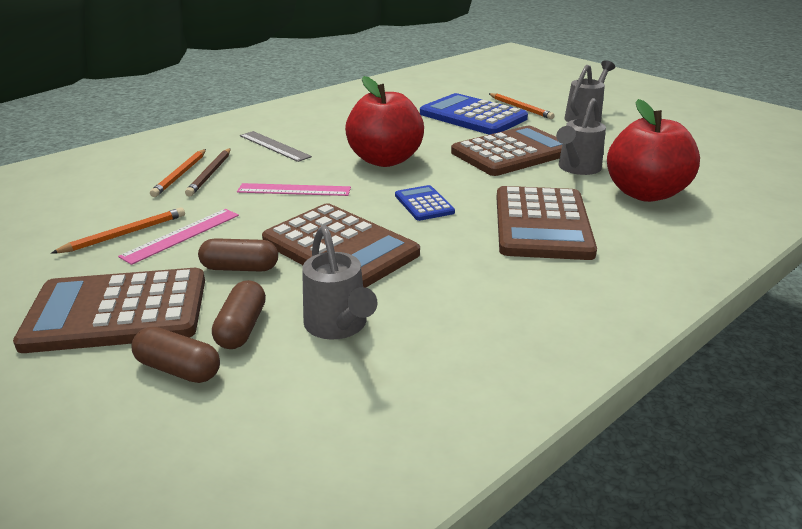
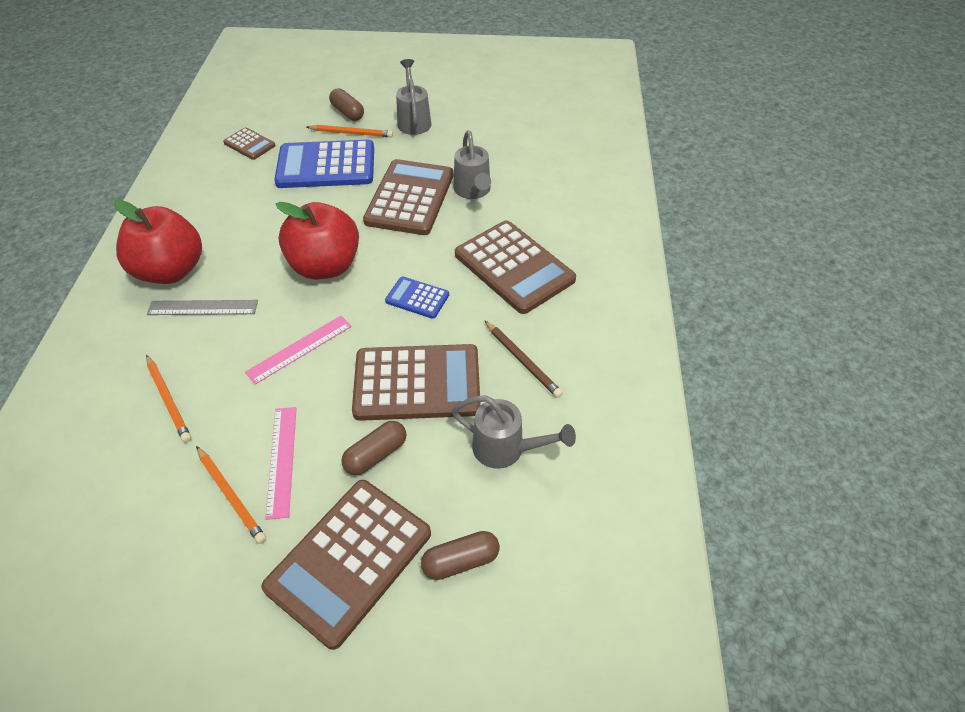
camera: 45 degrees left, 20 degrees up
(125, 234) = (231, 496): orange pencil -> orange pencil turned 135 degrees clockwise
(210, 174) = (196, 380): brown pencil -> brown pencil (522, 360)
(241, 328) = (452, 500): brown capsule -> brown capsule (347, 112)
(435, 91) = (249, 144): none -> brown calculator
(644, 193) = (540, 194): red apple -> red apple (171, 270)

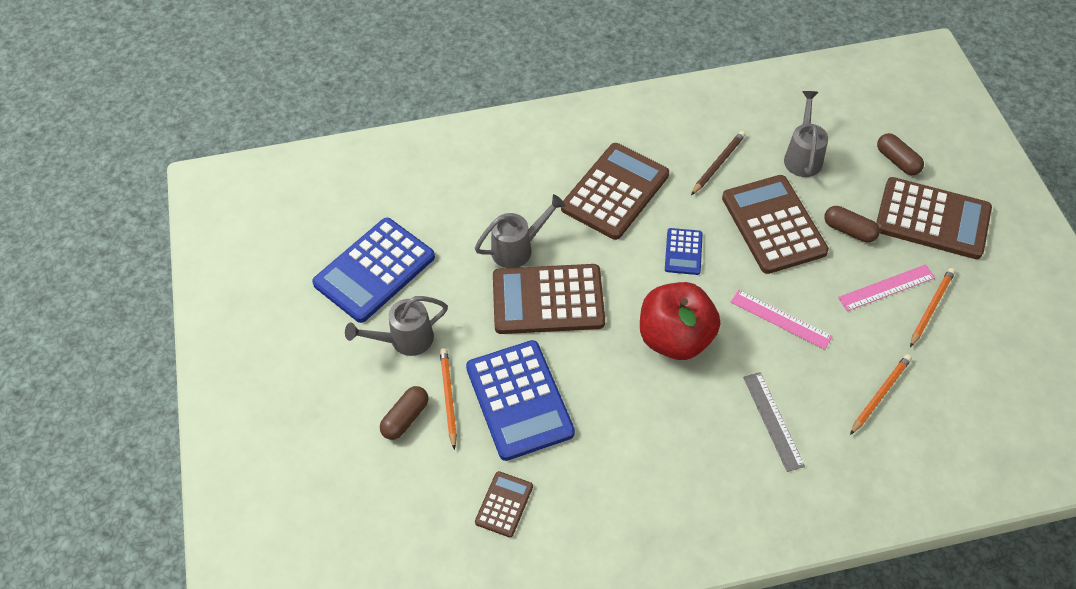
camera: 105 degrees left, 5 degrees up
(171, 270) = (740, 477): red apple -> none
(486, 115) = (374, 270): none -> blue calculator

